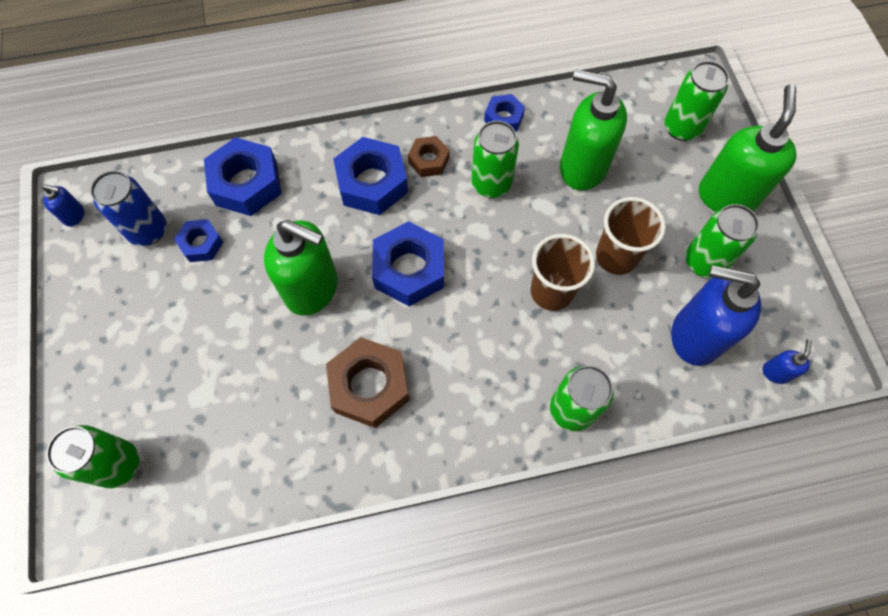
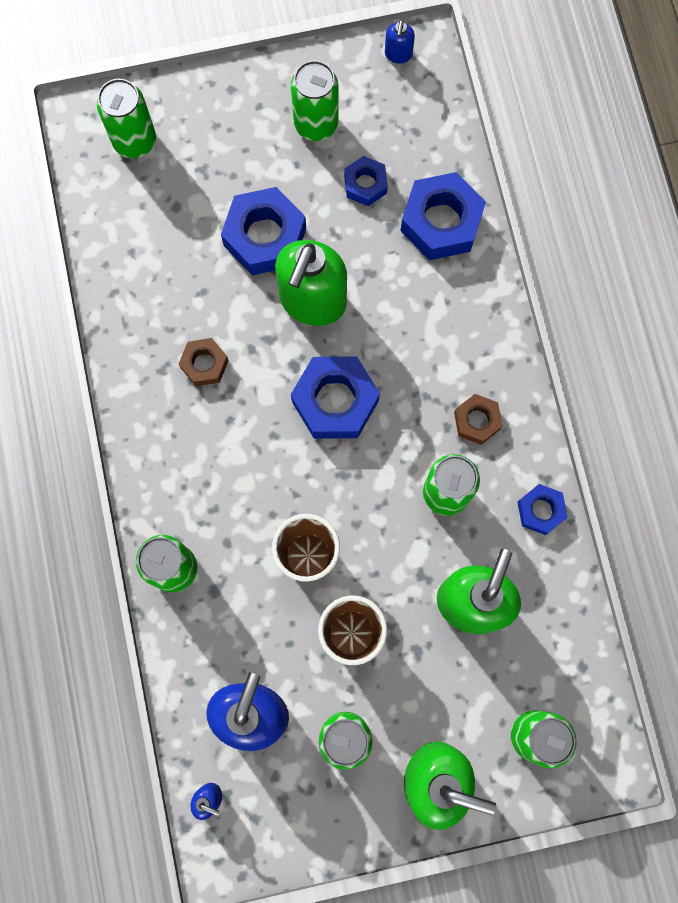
camera: 90 degrees right, 10 degrees up
(132, 286) = (316, 124): none -> green can
(148, 230) = (381, 129): blue can -> none
(369, 386) = (204, 364): brown nut -> brown nut, size x0.56
(372, 183) = (444, 358): blue nut -> blue nut (265, 237)

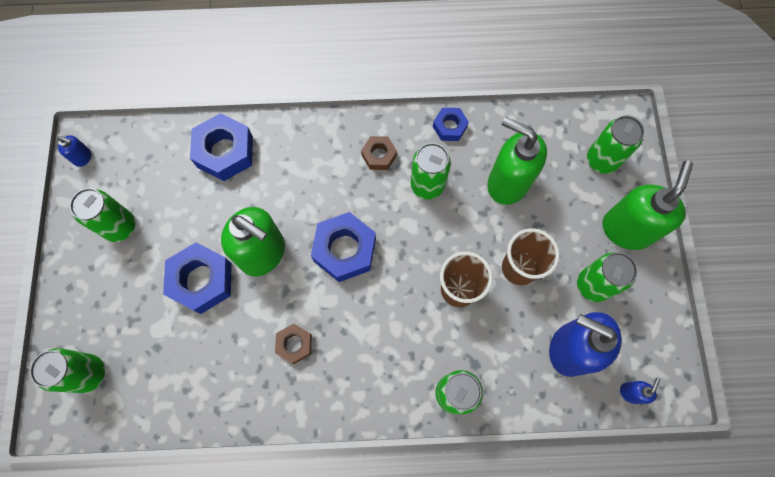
camera: 80 degrees left, 5 degrees down
(365, 184) = (180, 199): blue nut -> none

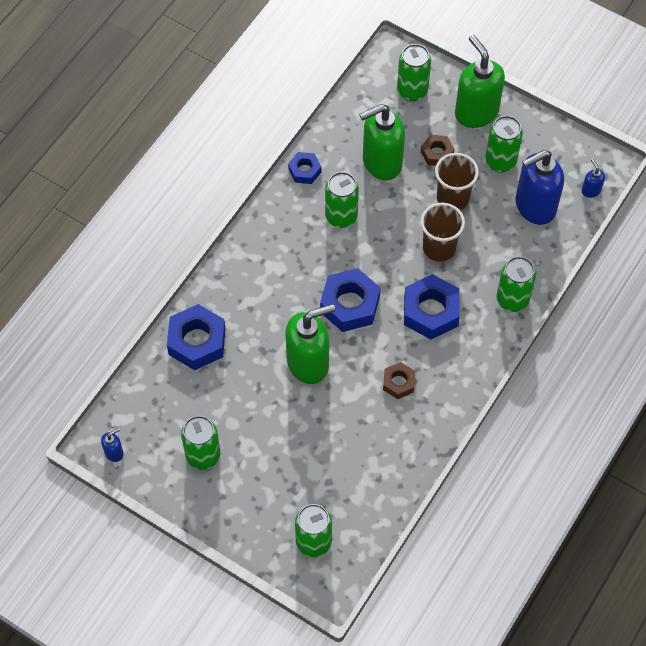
camera: 55 degrees left, 10 degrees down
(201, 281) = (297, 420): blue nut -> blue nut (431, 311)
(379, 155) = (289, 234): brown nut -> brown nut (437, 153)

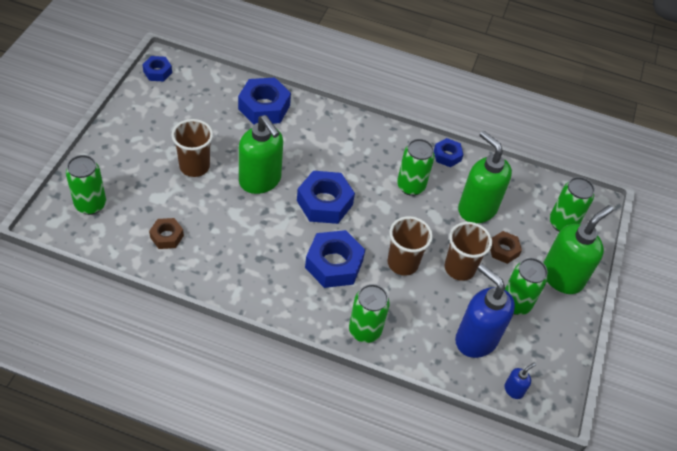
camera: 70 degrees right, 10 degrees down
(114, 452) = (157, 72): blue soap dispenser -> blue nut
(203, 456) = (162, 123): green can -> none
(276, 428) = (194, 166): none -> brown cup
(398, 383) = (254, 248): brown nut -> brown nut (166, 236)

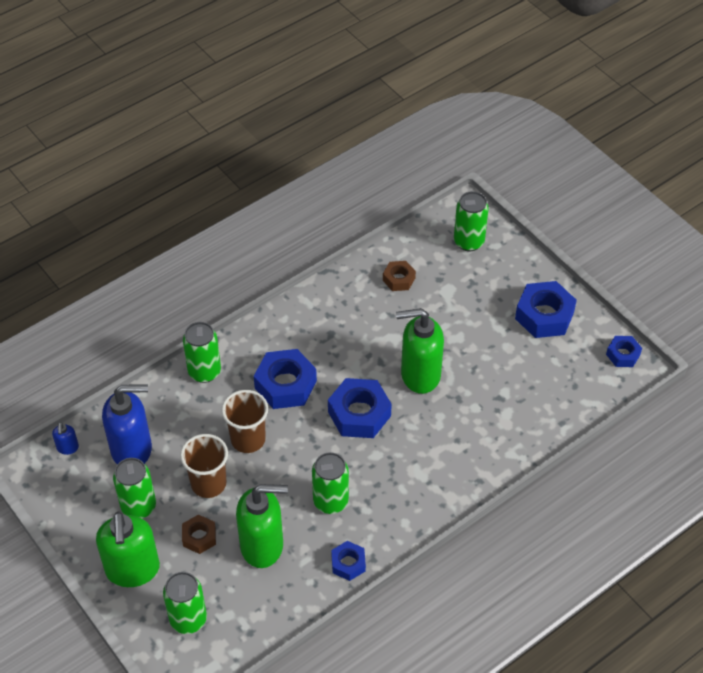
camera: 130 degrees right, 0 degrees up
(194, 166) = (469, 331): brown cup -> none
(264, 107) = (519, 425): blue nut -> blue nut (544, 315)

